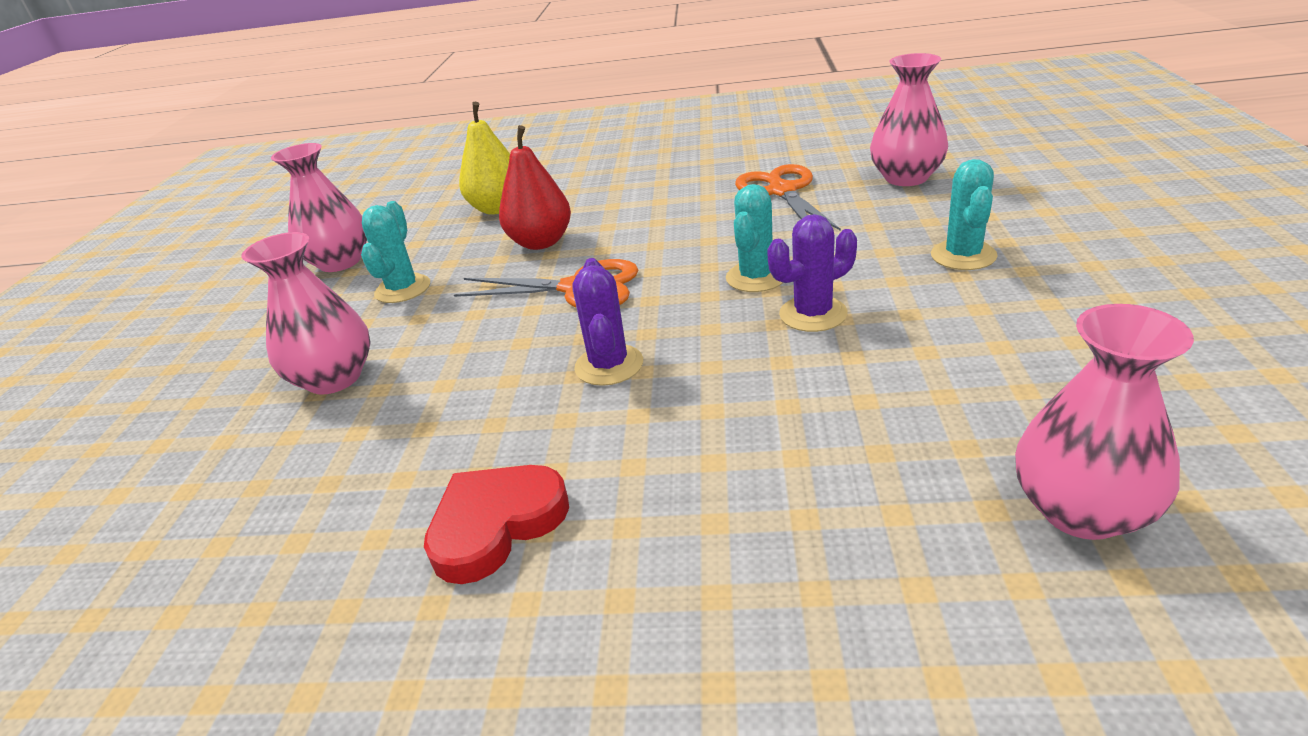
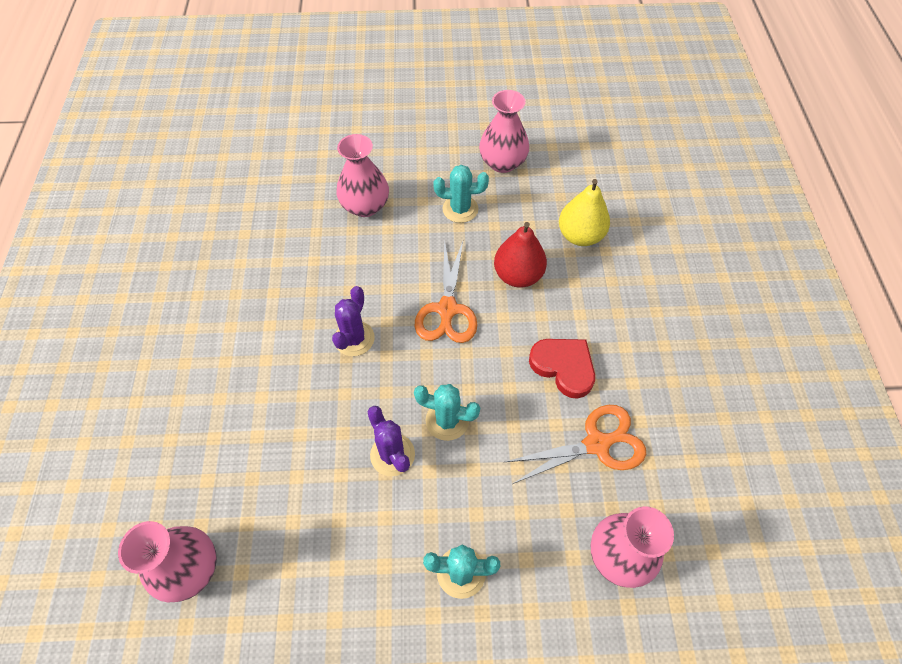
camera: 80 degrees right, 25 degrees up
(496, 524) = (237, 308): red heart -> red heart (563, 367)
(609, 365) = (354, 338): purple cactus -> purple cactus turned 60 degrees counterclockwise

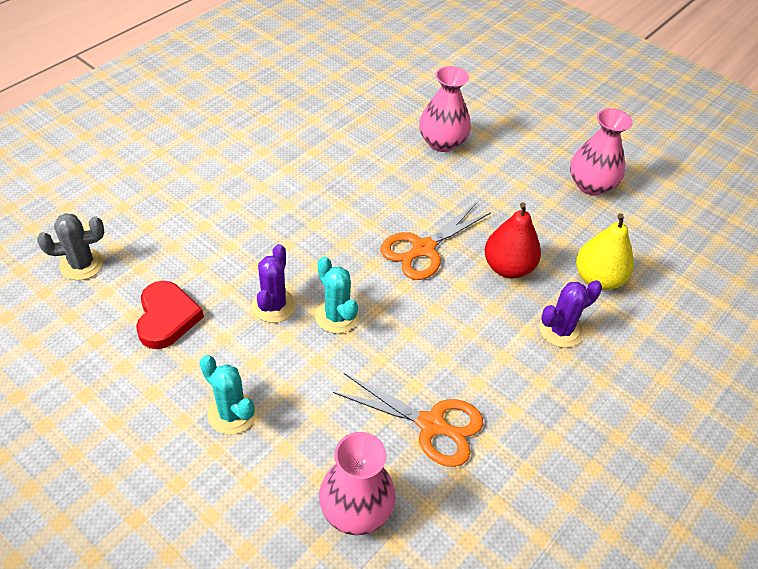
camera: 40 degrees right, 10 degrees down
(189, 568) = (82, 264): pink vase -> grey cactus
(354, 338) = (333, 217): purple cactus -> purple cactus (560, 330)
(460, 209) = (515, 192): turquoise cactus -> none
(563, 367) = (469, 354): red heart -> red heart (167, 318)

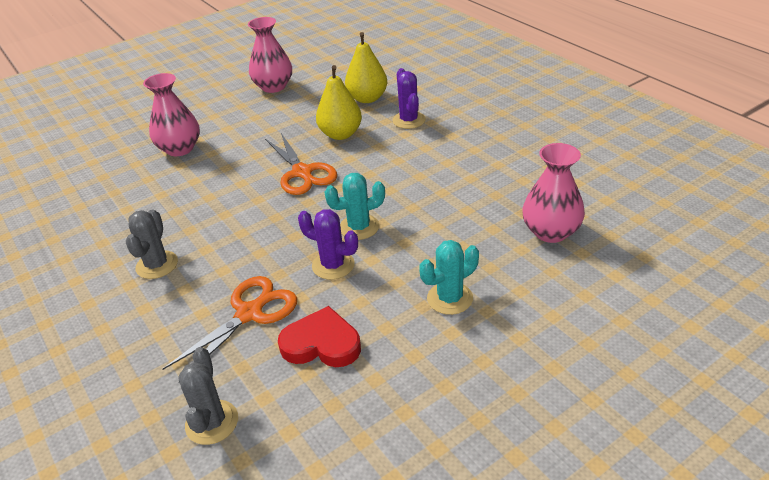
camera: 70 degrees left, 10 degrees down
(262, 178) = (157, 265): none -> grey cactus
(432, 425) = (480, 187): orange scissors -> orange scissors (250, 313)
(508, 267) = (340, 134): red pear -> yellow pear

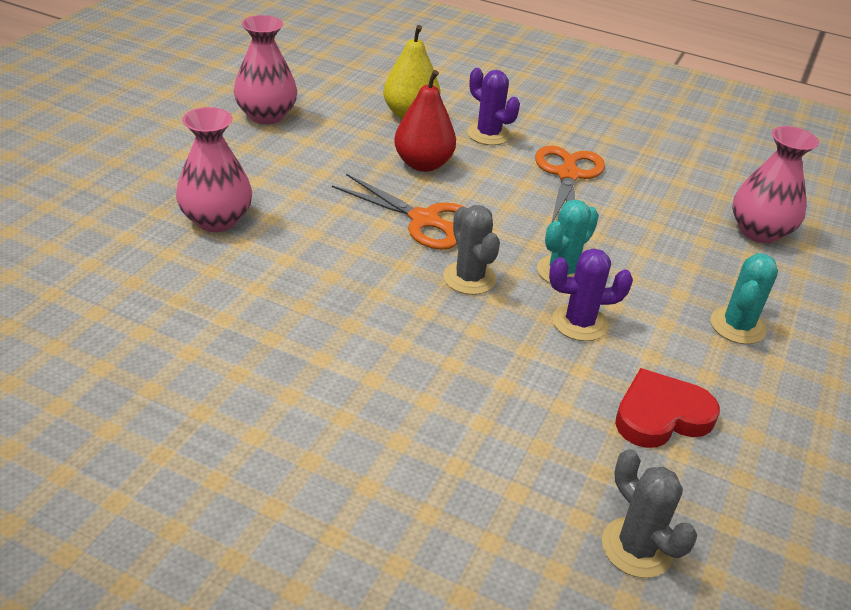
camera: 35 degrees left, 0 degrees up
(157, 265) = (355, 381): grey cactus -> grey cactus (469, 278)
(250, 313) = (543, 406): orange scissors -> orange scissors (568, 175)
(340, 134) = (423, 164): yellow pear -> red pear

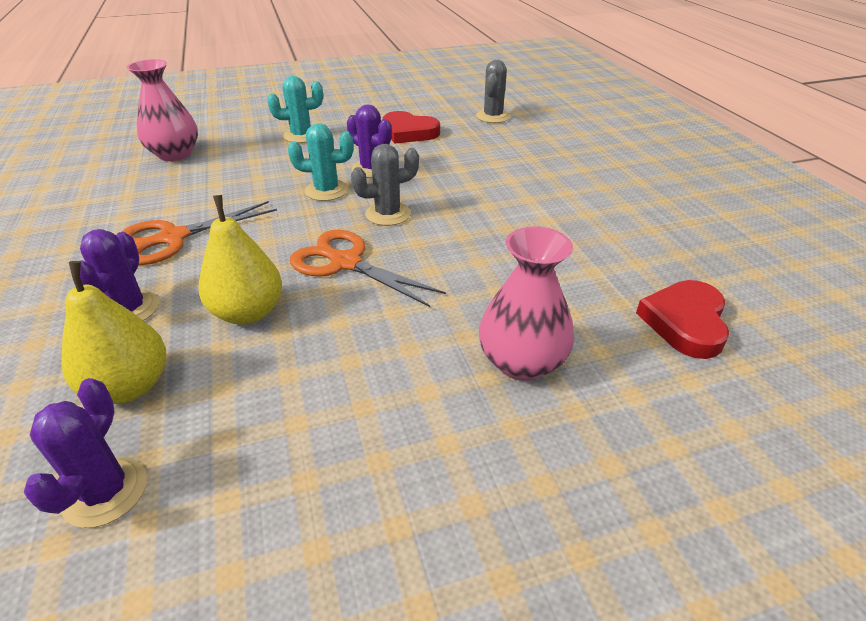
camera: 130 degrees left, 0 degrees up
(112, 308) = (685, 322): none -> red heart
(266, 115) = (274, 514): pink vase -> none
(346, 92) = (105, 492): none -> purple cactus
(423, 164) = (248, 312): red pear -> yellow pear
(425, 220) = (345, 262): orange scissors -> orange scissors turned 45 degrees counterclockwise
(469, 278) = (388, 214): grey cactus -> grey cactus turned 45 degrees clockwise

